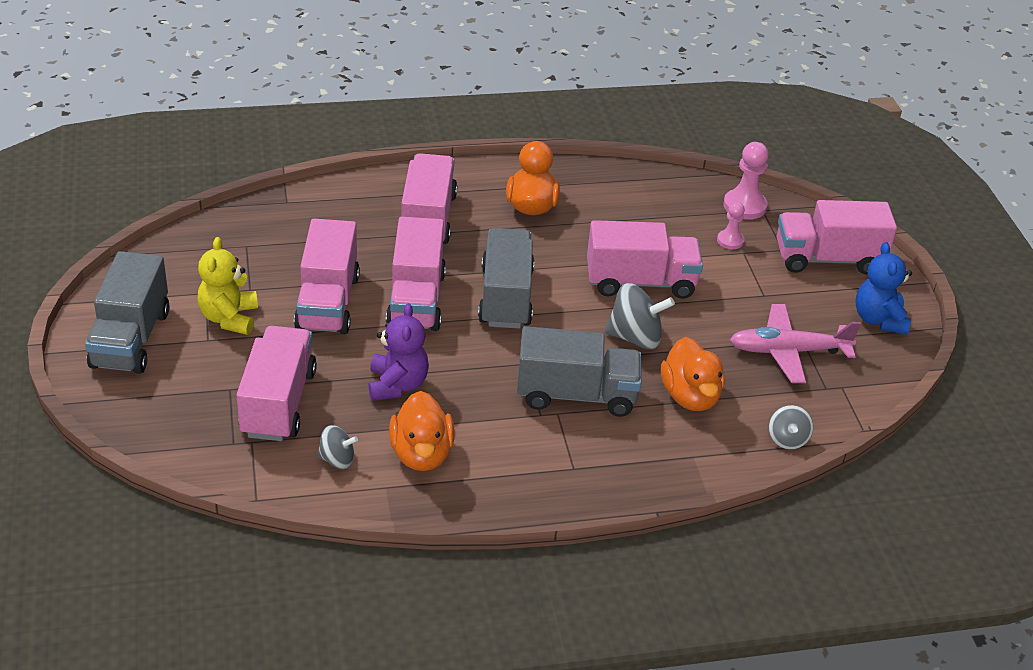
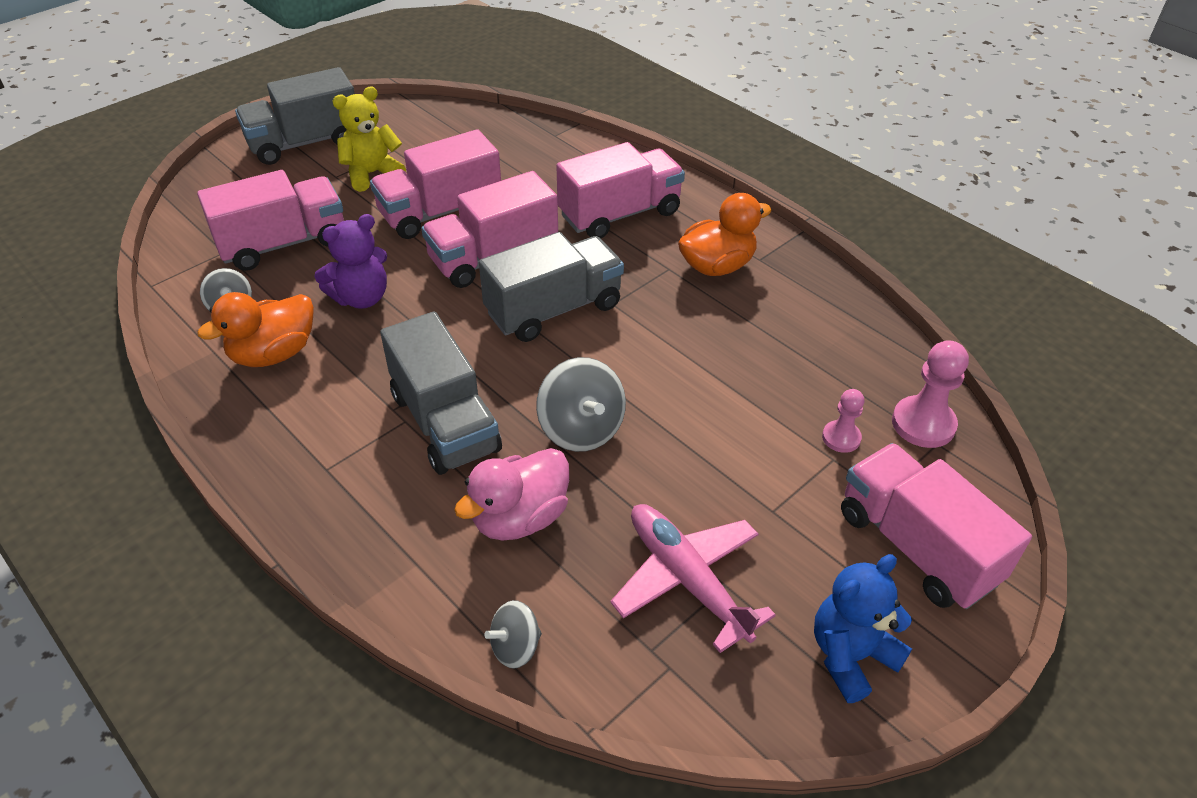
camera: 60 degrees right, 5 degrees up
(640, 282) = (680, 394): pink truck -> none
(690, 396) = (520, 518): orange duck -> pink duck

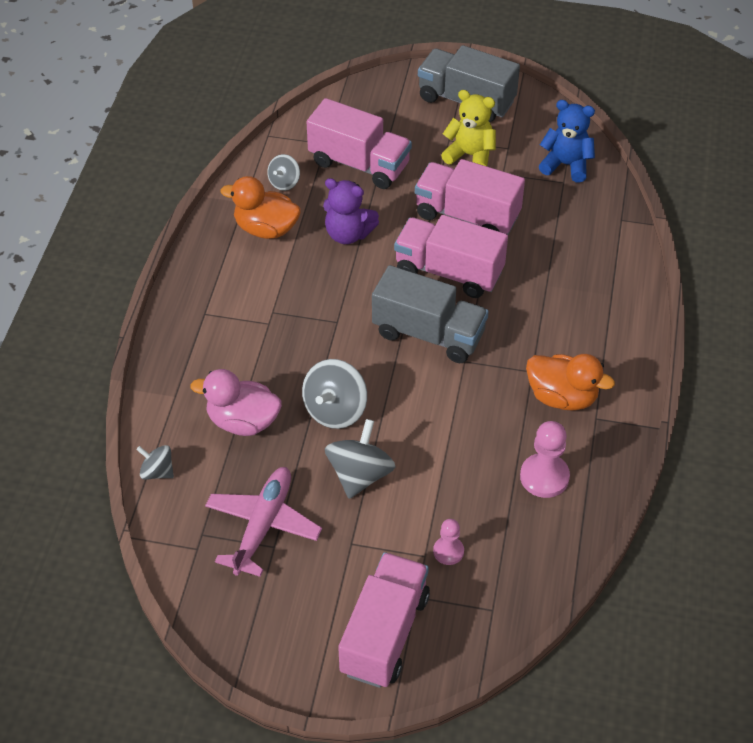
camera: 55 degrees right, 5 degrees up
(445, 422) = (283, 342): grey truck -> none
(620, 214) = (565, 311): pink truck -> none
(686, 455) = (360, 475): none -> grey spinning top
(850, 656) = (271, 633): blue teddy bear -> blue teddy bear (566, 165)
(923, 424) = (504, 594): pink pawn -> pink pawn (544, 477)

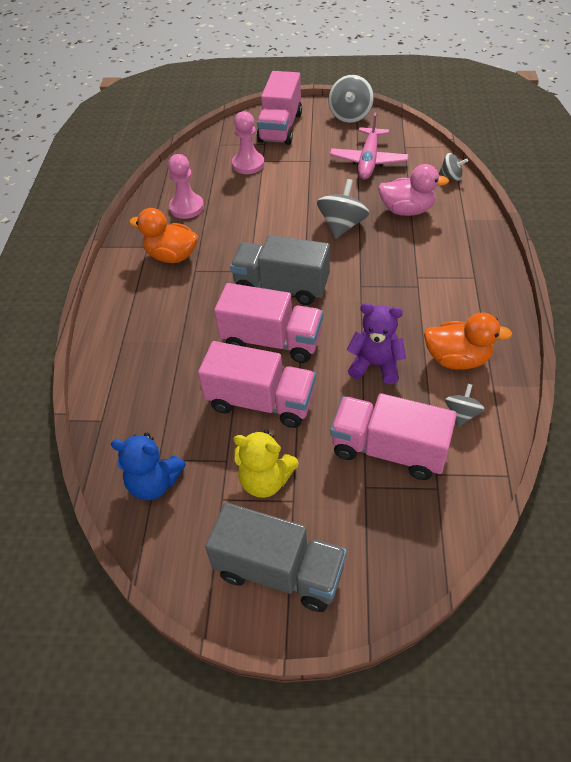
camera: 175 degrees right, 0 degrees up
(360, 475) = (313, 192): grey spinning top -> grey spinning top (350, 115)
(448, 551) = (248, 164): pink pawn -> pink pawn, size x1.66

